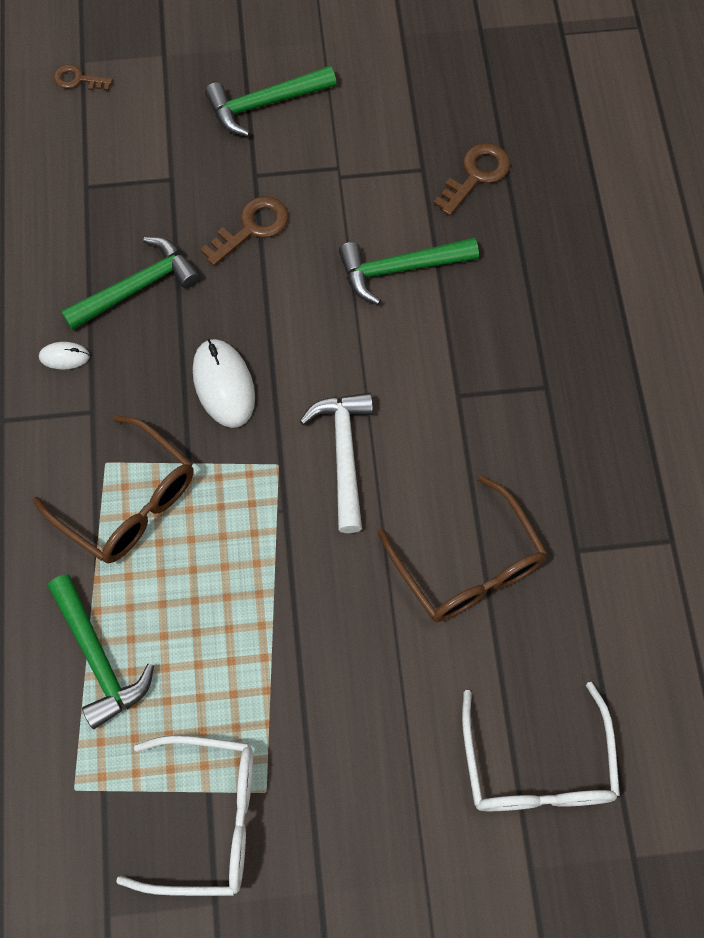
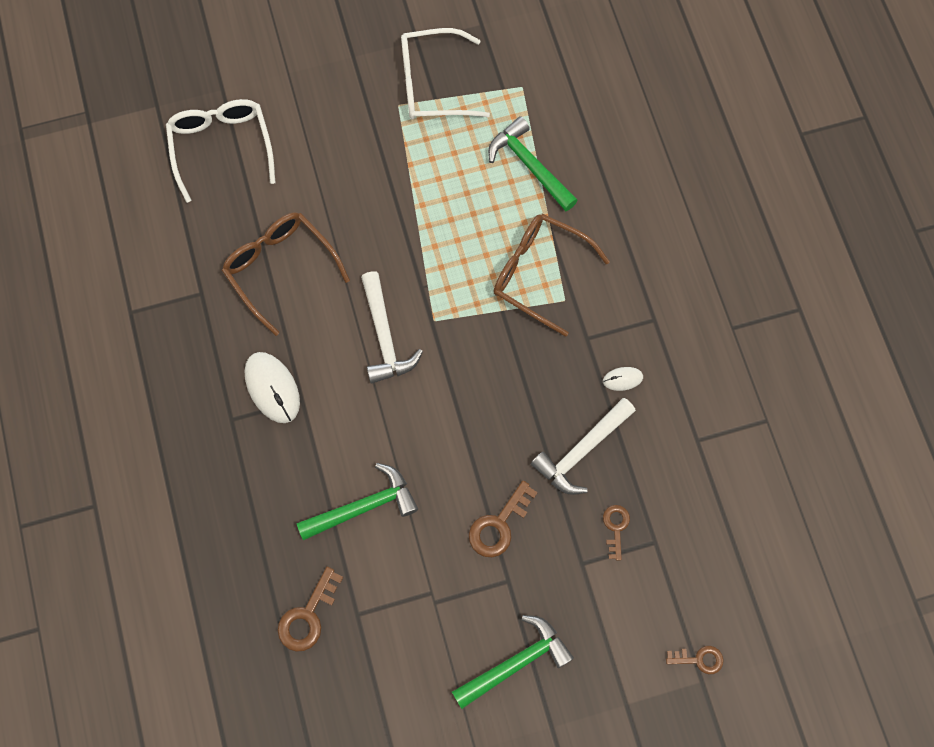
camera: 170 degrees right, 5 degrees up
(124, 206) = (615, 528): none -> brown key
(137, 287) = (581, 451): green hammer -> white hammer
(223, 385) = (490, 377): white mouse -> white mouse (272, 388)

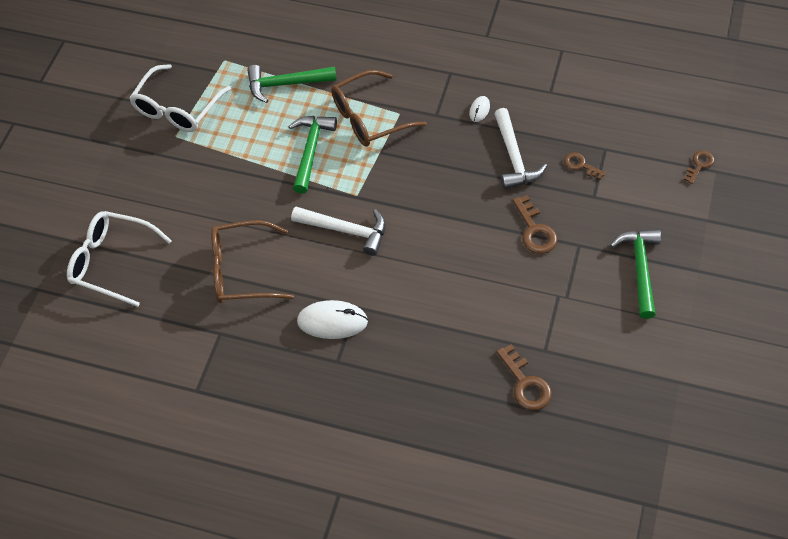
camera: 55 degrees left, 15 degrees down
(364, 506) = (465, 306): green hammer -> green hammer (310, 150)

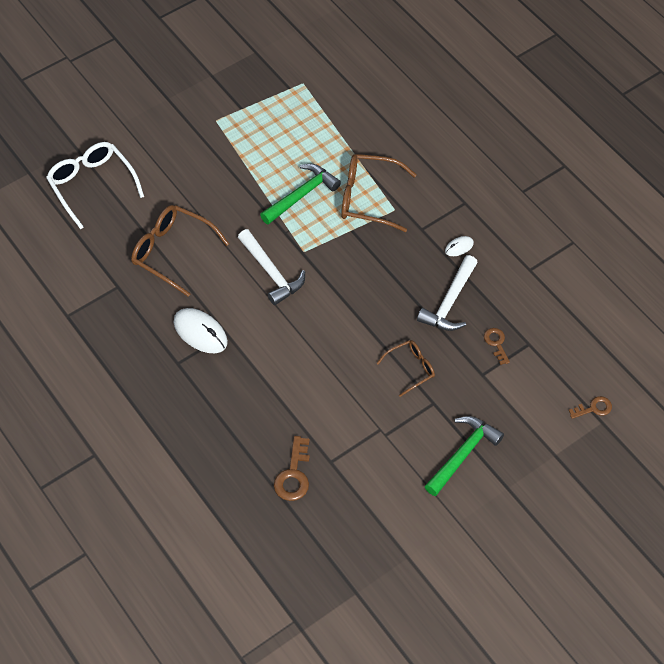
camera: 35 degrees right, 0 degrees up
(177, 108) = (235, 100): white glasses -> none
(286, 84) = (330, 131): green hammer -> none
(535, 230) = (410, 369): brown key -> brown glasses

